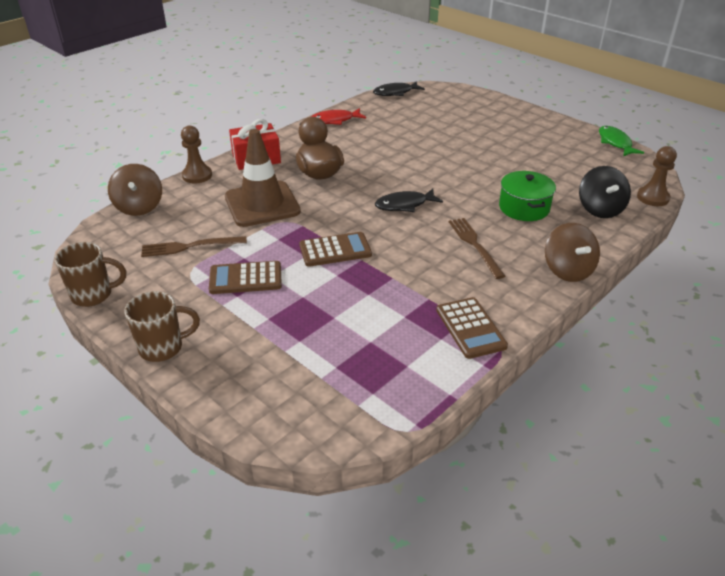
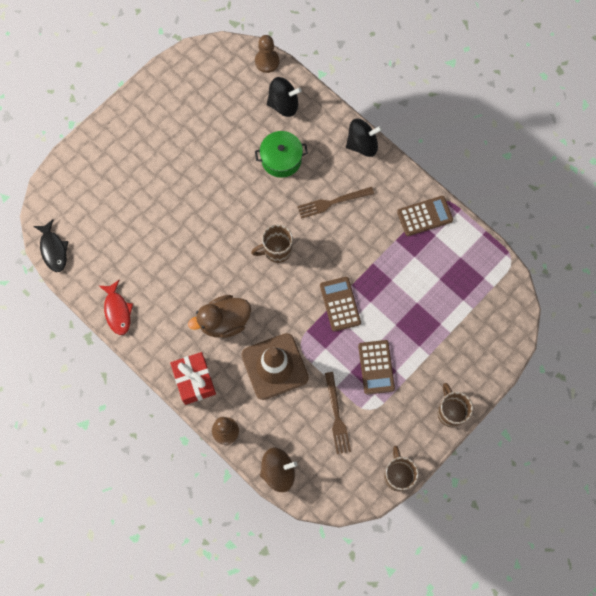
camera: 90 degrees left, 35 degrees up
(404, 205) = (276, 250): black fish -> brown mug
(567, 270) = (362, 144): brown spinning top -> black spinning top
(615, 143) = (174, 64): green fish -> none

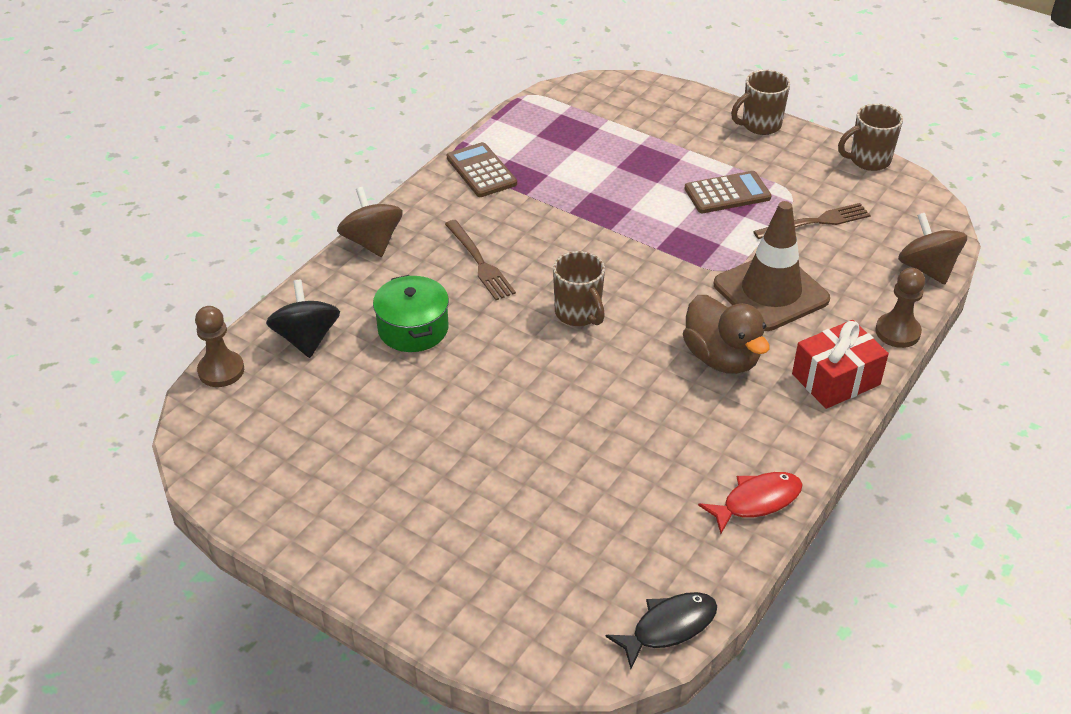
camera: 100 degrees left, 30 degrees down
(340, 304) = (645, 237): brown calculator -> none
(362, 144) = (372, 242): black spinning top -> brown spinning top

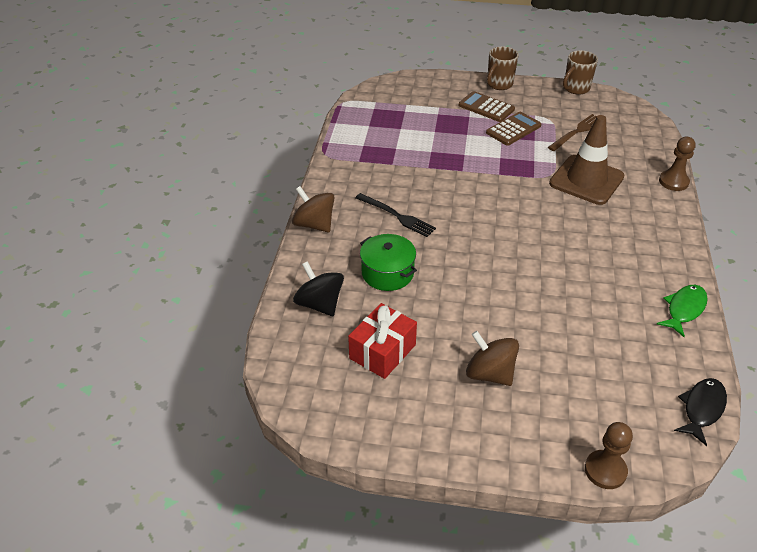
camera: 25 degrees left, 0 degrees up
(221, 370) = (274, 347): brown pawn -> brown pawn (605, 470)
(480, 263) = (397, 216): brown fork -> black fork
(481, 171) = (351, 157): brown calculator -> brown calculator (486, 107)
(578, 314) = (485, 229): brown mug -> none
(721, 358) = (592, 229): brown duck -> none
(756, 501) = (684, 309): red fish -> green fish
(835, 379) = (664, 220): red gift -> red gift (382, 351)
(927, 269) = (658, 141): brown spinning top -> brown spinning top (490, 373)

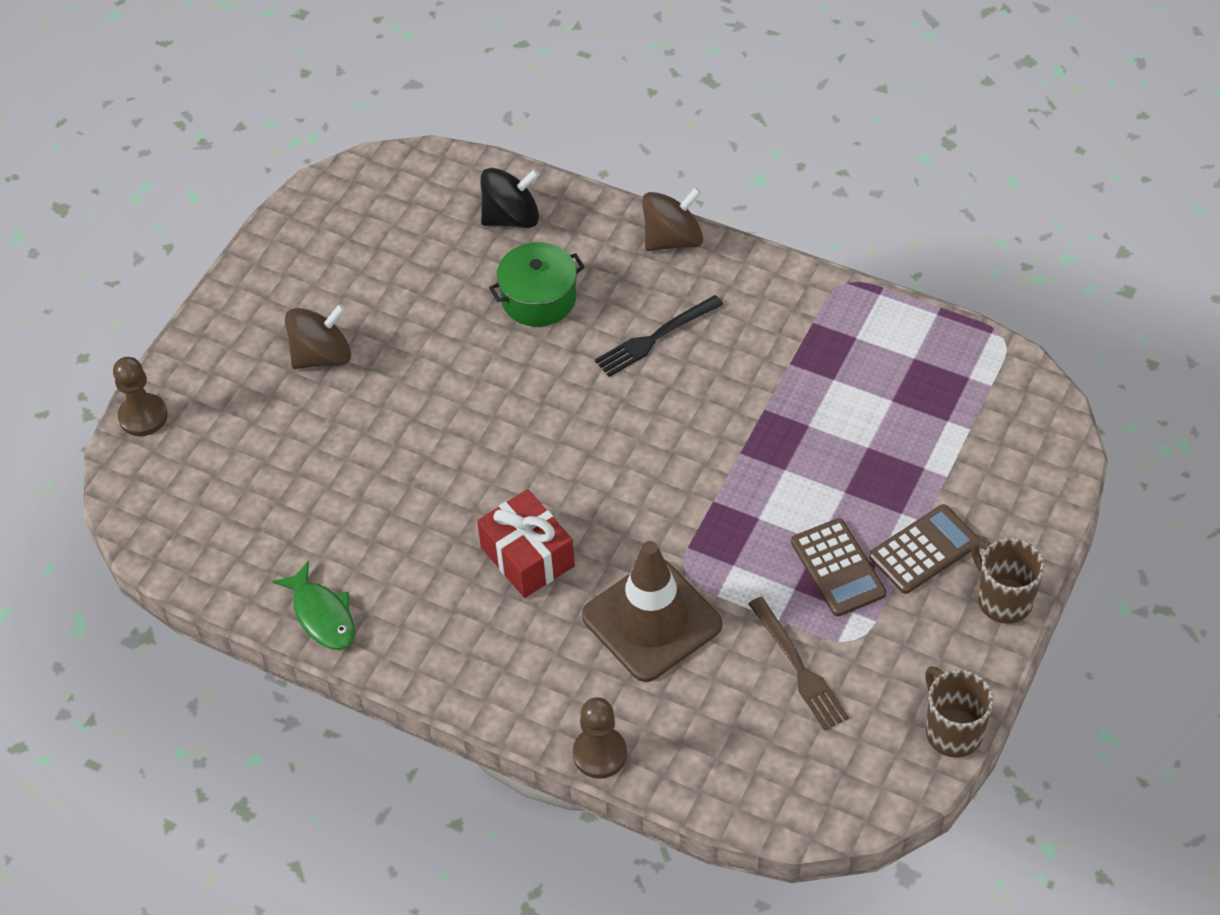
camera: 110 degrees right, 10 degrees up
(382, 351) = (404, 262): red gift -> red gift (527, 557)
(702, 409) = (166, 550): black fish -> none

